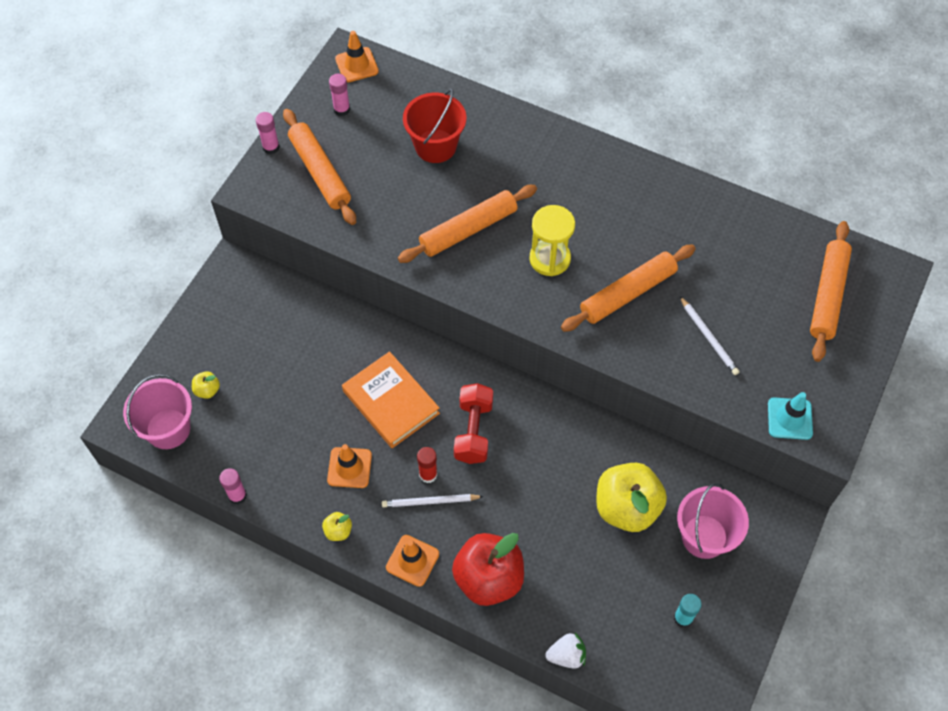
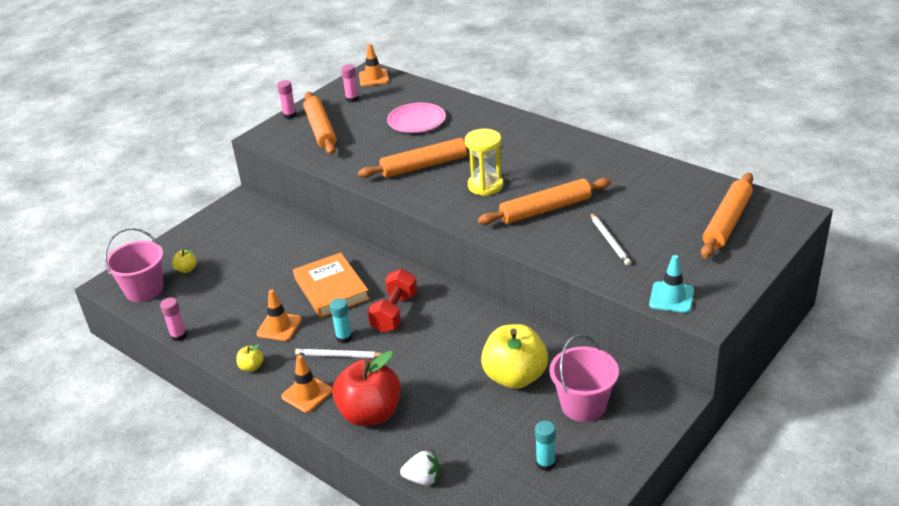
camera: 15 degrees right, 25 degrees down
(428, 474) = (344, 337): red glue stick -> turquoise glue stick
(435, 146) = (416, 120): red bucket -> pink plate

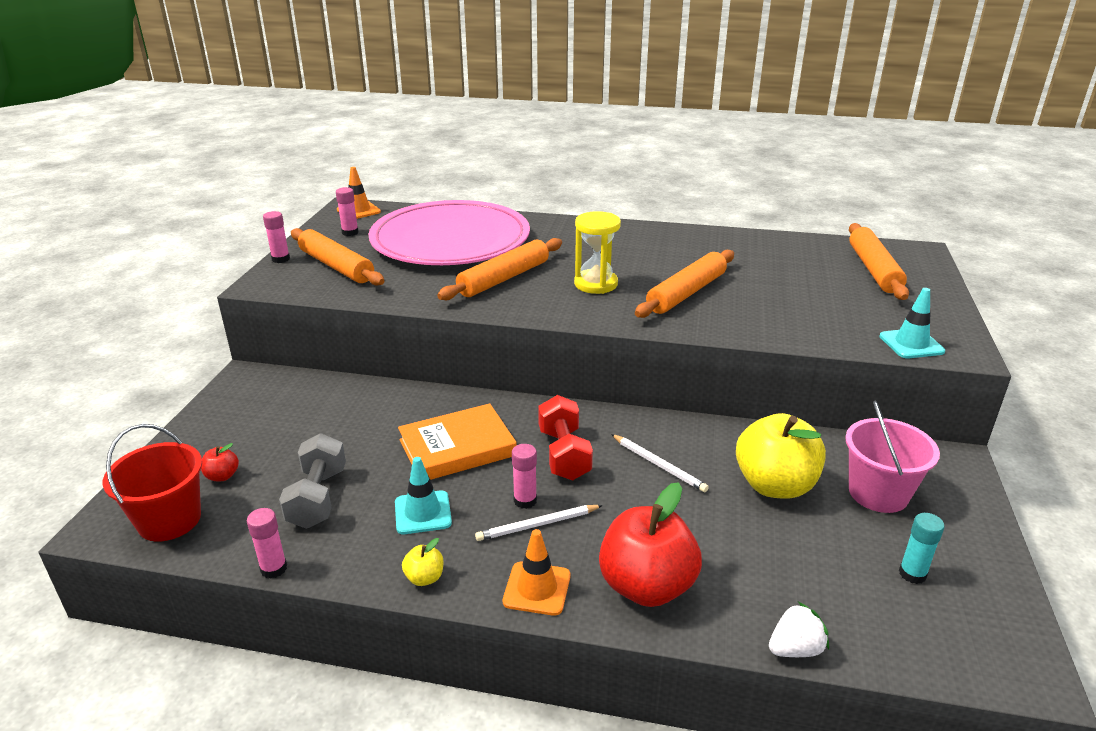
camera: 30 degrees left, 5 degrees down
(144, 290) = (169, 520): pink bucket -> red bucket
(186, 269) = (222, 476): yellow apple -> red apple
(228, 299) = (318, 498): none -> grey dumbbell
(279, 327) = (423, 513): orange traffic cone -> turquoise traffic cone
(331, 289) = (457, 447): orange book -> orange book turned 60 degrees counterclockwise
(344, 337) = (525, 500): turquoise glue stick -> pink glue stick
(416, 120) = (450, 240): pink plate -> pink plate, size x2.21
(609, 240) = (786, 307): white pencil -> white pencil (659, 465)

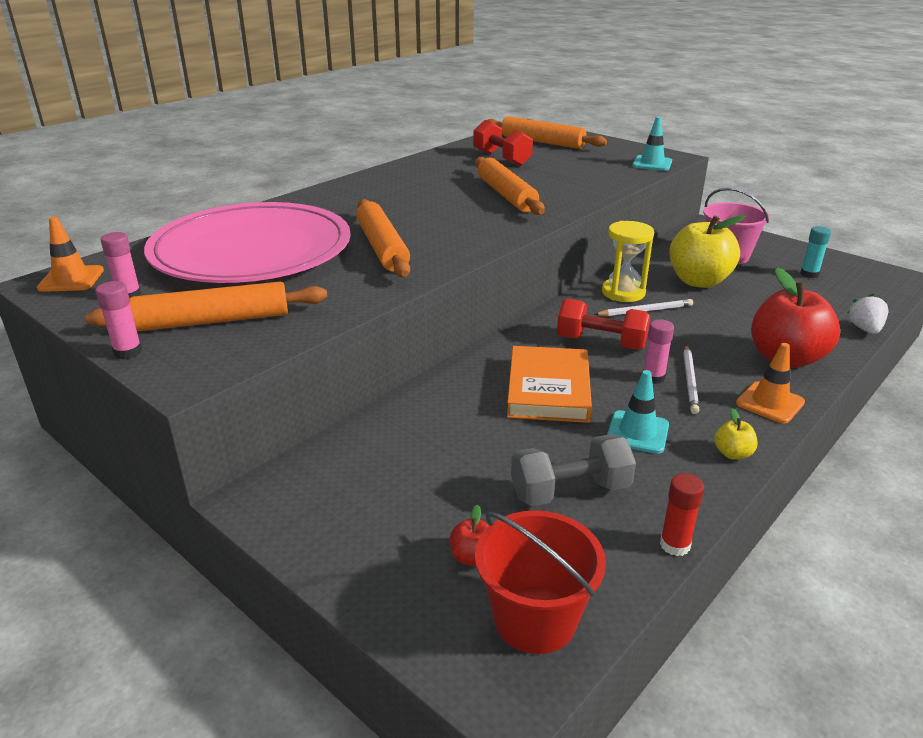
camera: 60 degrees left, 0 degrees up
(274, 568) = (675, 545): pink glue stick -> red glue stick
(318, 498) = (570, 491): grey dumbbell -> grey dumbbell turned 45 degrees counterclockwise
(596, 284) = (447, 218): yellow hourglass -> yellow hourglass (623, 292)
(785, 264) = (501, 158): none -> red dumbbell

